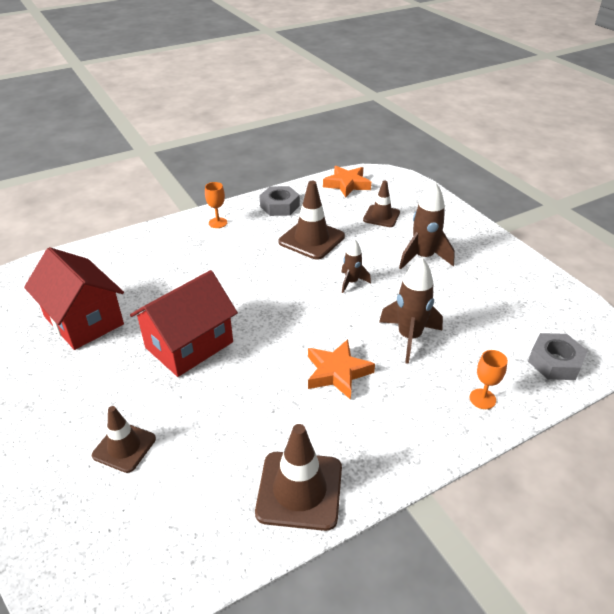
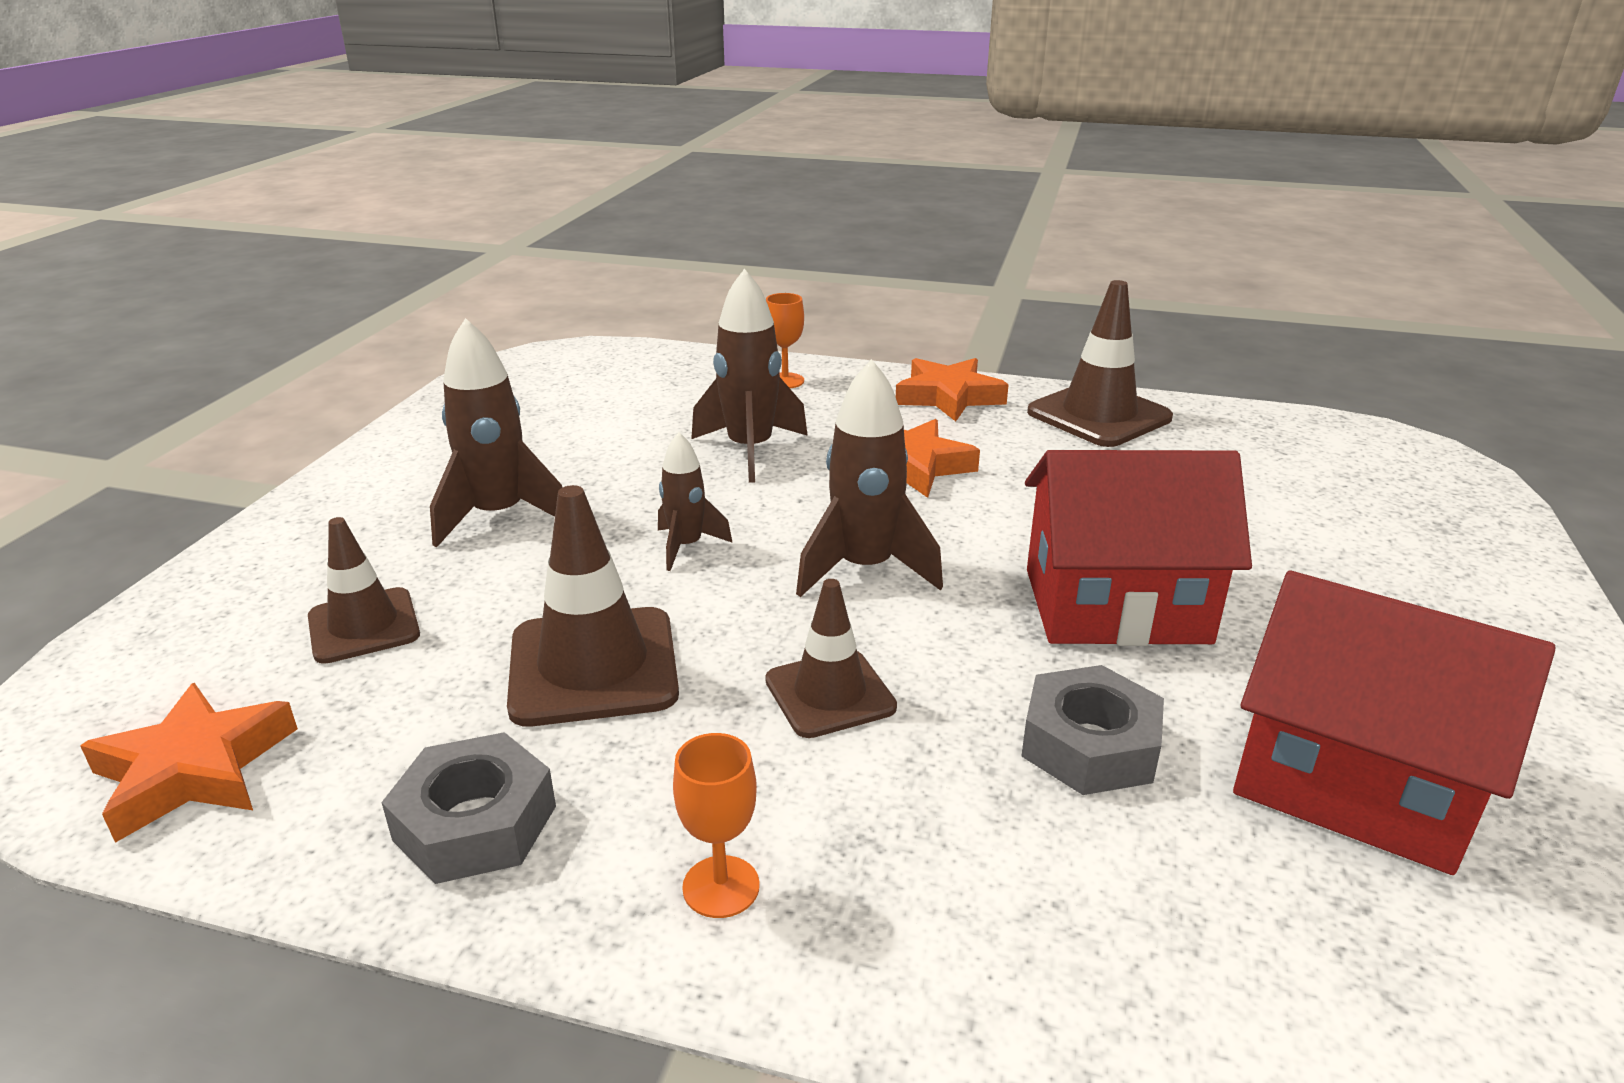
camera: 135 degrees left, 10 degrees down
(83, 320) = (1353, 782): red house -> red house turned 60 degrees counterclockwise
(124, 447) = (1322, 533): brown traffic cone -> brown traffic cone (830, 694)
(286, 308) = (865, 569): none -> brown rocket
(392, 447) = (948, 397): none -> orange star
(555, 362) = (646, 366): grey nut -> grey nut (1089, 745)

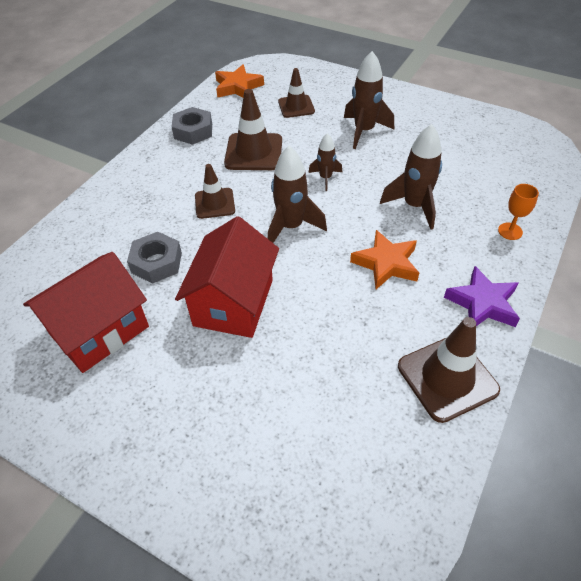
camera: 105 degrees right, 20 degrees up
(721, 887) = (146, 171): orange goblet -> none
(948, 397) = (482, 303): orange star -> purple star

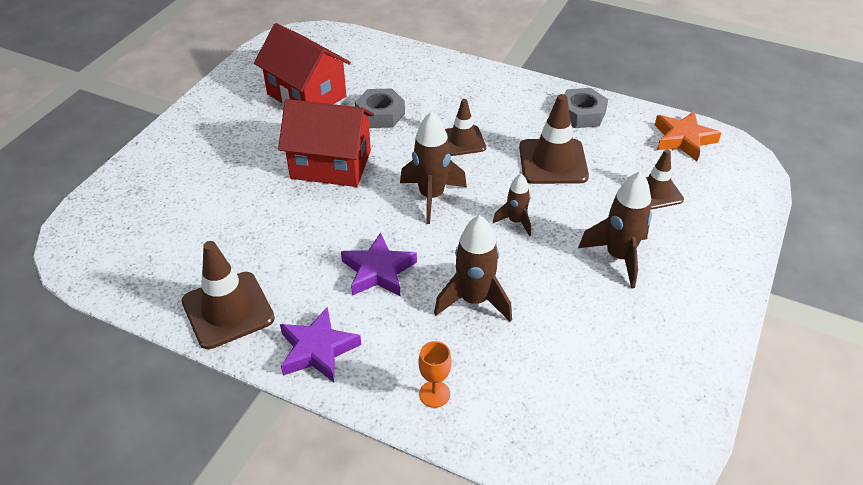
camera: 85 degrees right, 5 degrees down
(386, 263) = (378, 271): orange star -> purple star

